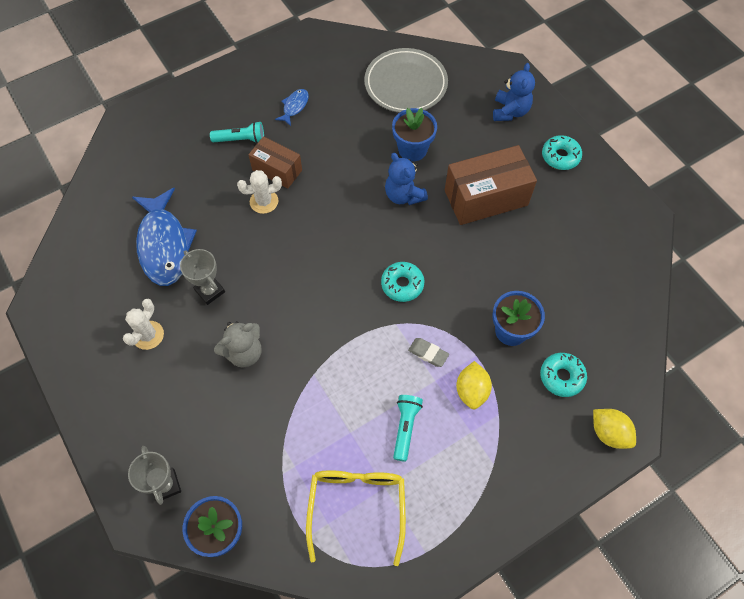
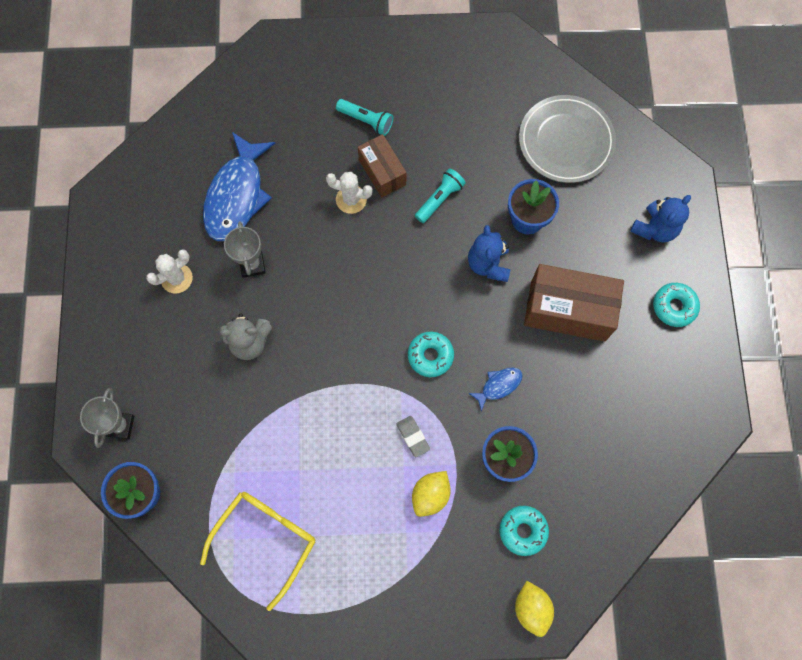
camera: 30 degrees right, 10 degrees up
(294, 107) = (438, 110): blue fish -> blue fish (498, 386)
(405, 428) = (350, 494): turquoise flashlight -> turquoise flashlight (439, 199)

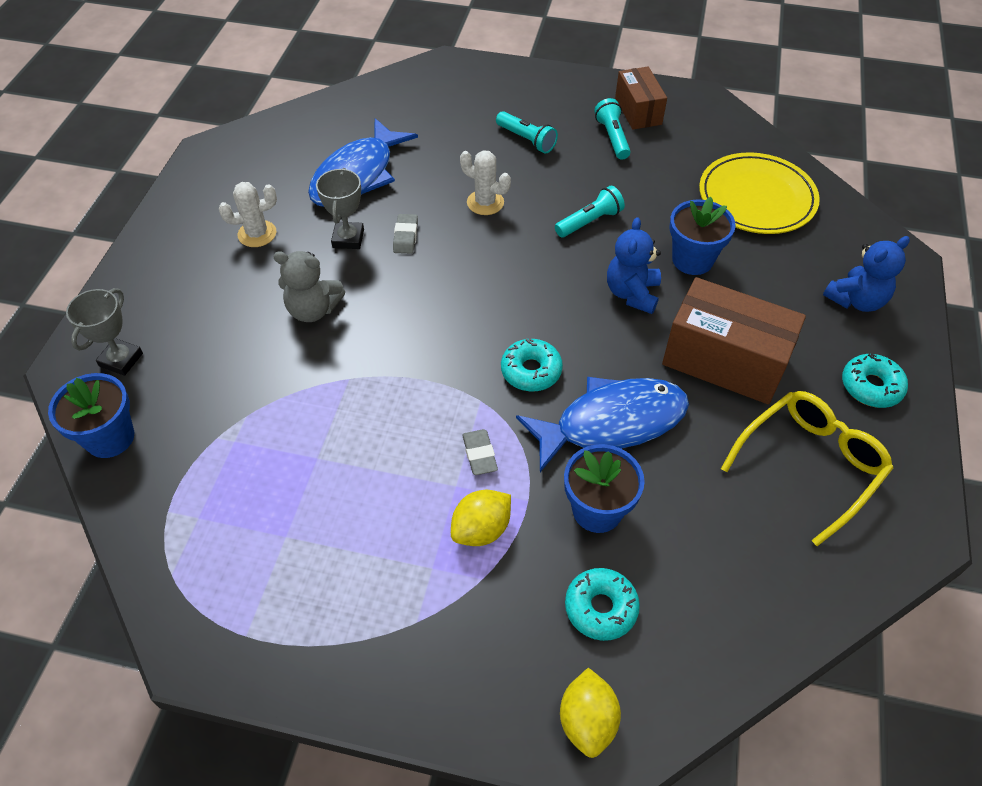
camera: 15 degrees right, 20 degrees down
(266, 540) = (239, 529): yellow glasses -> yellow glasses (810, 465)
(298, 251) = (405, 237): none -> grey eraser
(382, 172) = (529, 186): brown box -> brown box (638, 111)
(437, 101) = (612, 137): none -> turquoise flashlight
(498, 386) = (611, 423): blue fish -> blue fish, size x2.20
(566, 141) = (756, 198): grey plate -> yellow plate

